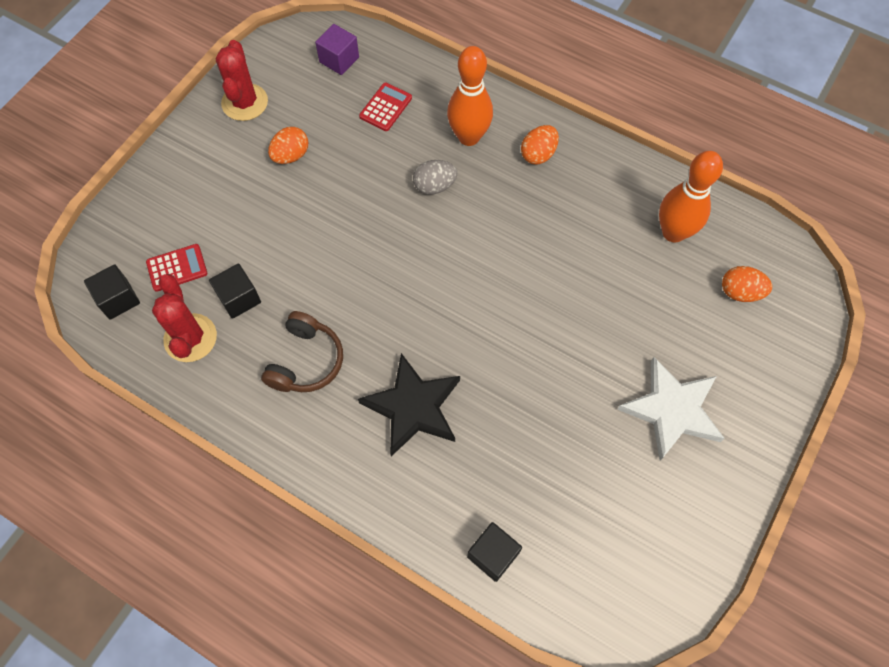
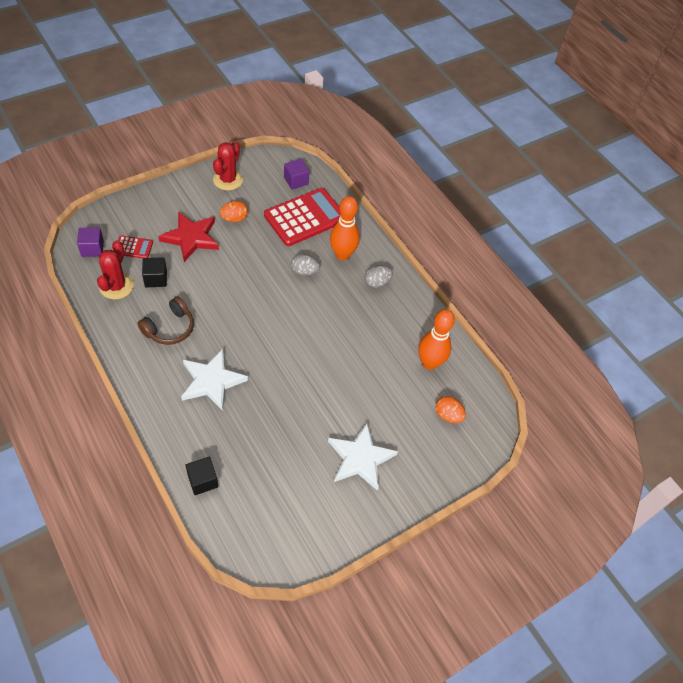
camera: 20 degrees right, 10 degrees down
(118, 299) = (92, 248): black cube -> purple cube
(249, 213) = (191, 238): none -> red star
(385, 107) = (305, 217): red calculator -> red calculator, size x2.20
(413, 407) = (211, 381): black star -> white star
(538, 154) = (377, 282): orange egg -> grey egg

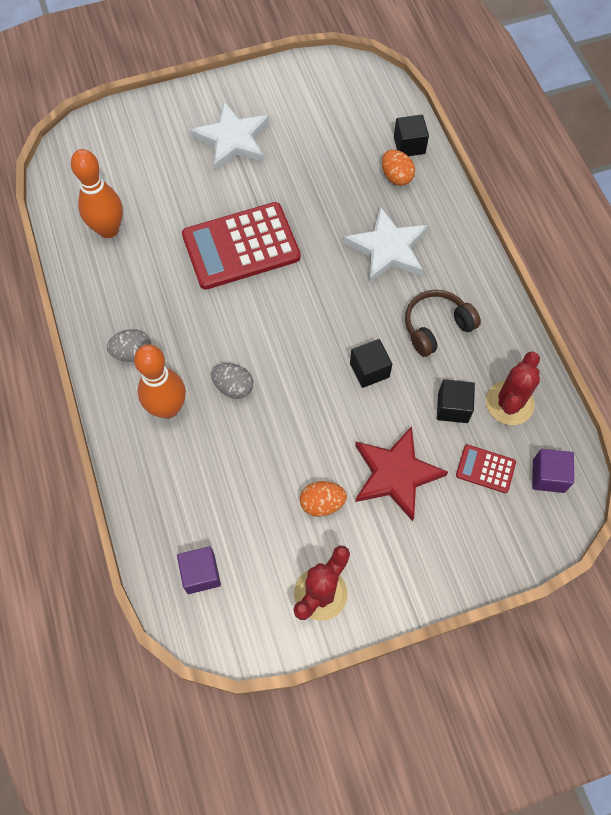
camera: 160 degrees left, 10 degrees up
(215, 293) = (369, 370): none -> black cube
(305, 217) = (206, 489): red calculator -> red calculator (241, 246)
(448, 415) = (114, 167): orange egg -> orange egg (396, 177)

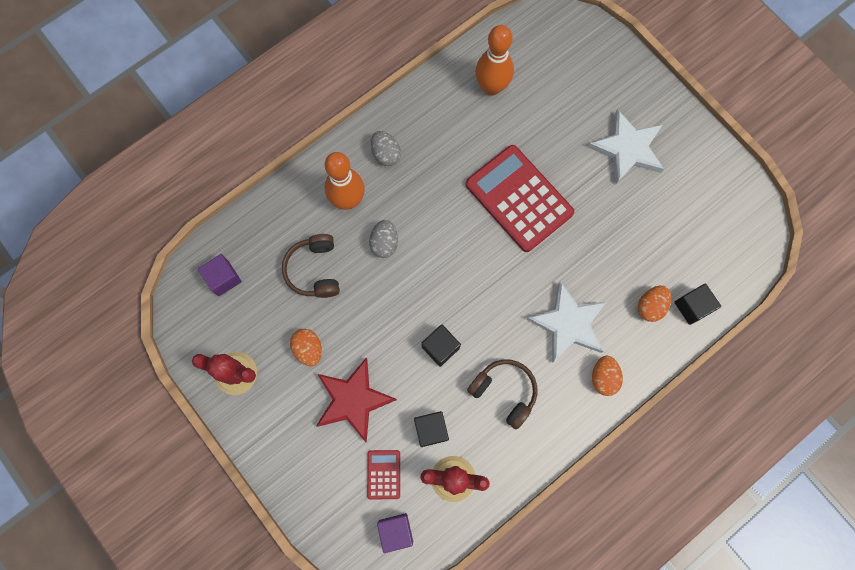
camera: 70 degrees right, 10 degrees up
(233, 469) = (314, 270): none -> brown headphones
(451, 238) = (603, 377): none -> orange egg

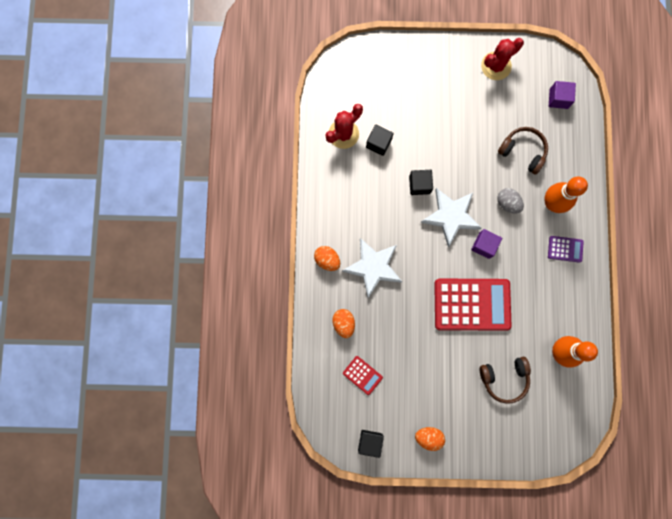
camera: 130 degrees right, 5 degrees up
(308, 349) = (478, 113): orange egg -> orange egg (428, 437)
(353, 400) = (429, 115): red star -> none
(383, 474) = (376, 100): red calculator -> red calculator (362, 375)
(386, 154) = (565, 249): grey egg -> purple calculator
(396, 531) = (342, 84): purple cube -> purple cube (484, 245)
(504, 392) = (365, 199): brown headphones -> brown headphones (504, 378)
(627, 149) = (450, 400): white star -> white star (451, 216)
(692, 307) = (323, 348): black cube -> black cube (370, 442)

